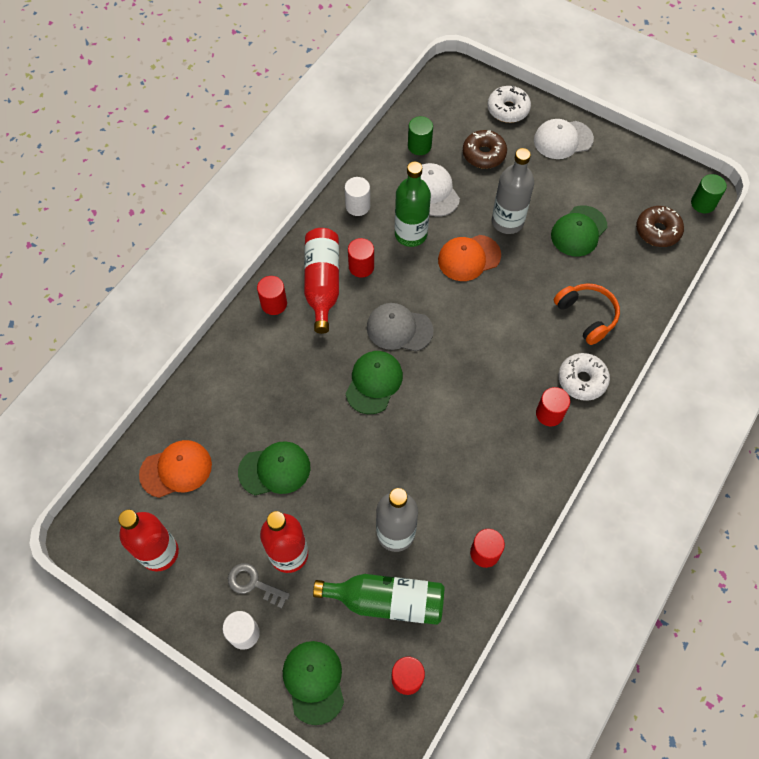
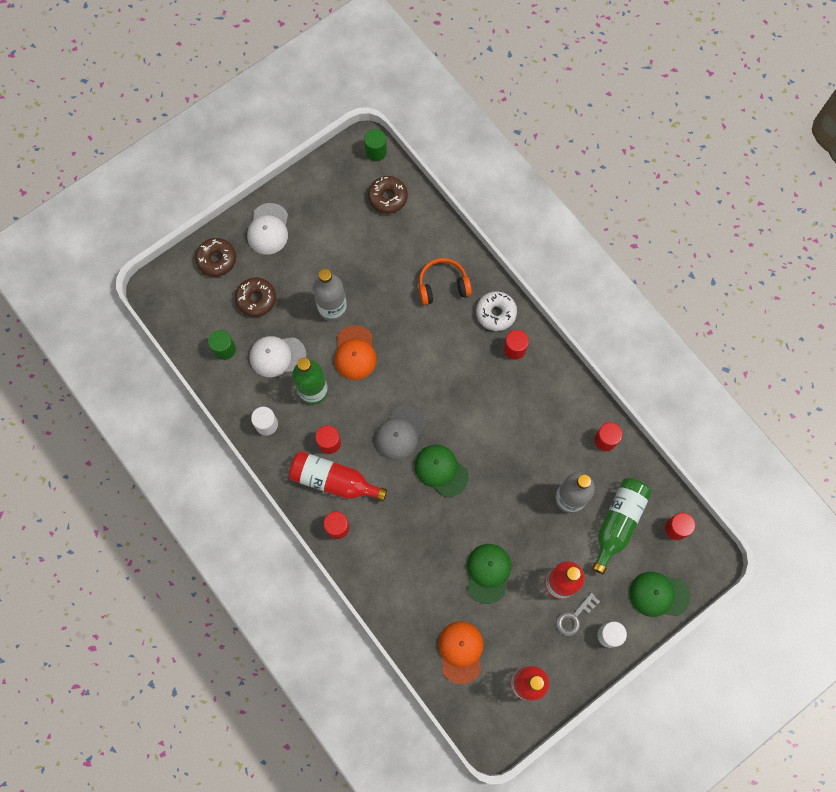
camera: 70 degrees left, 10 degrees up
(508, 109) = (217, 260): white donut -> brown donut
(579, 231) = (364, 257): green cap -> none

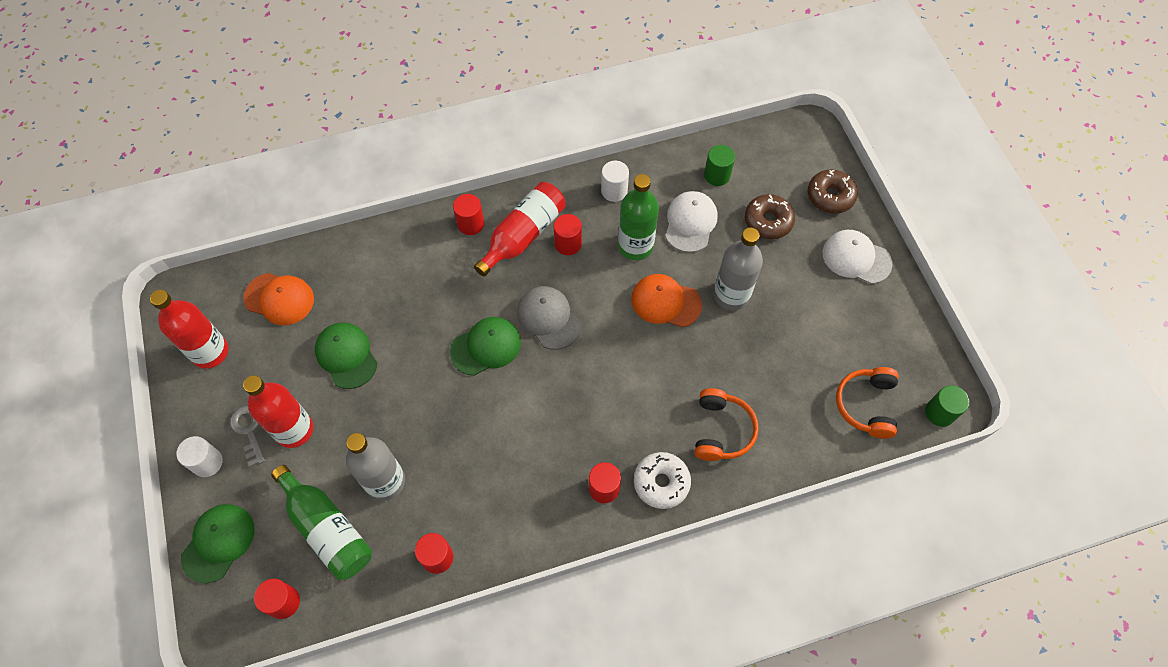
camera: 110 degrees right, 10 degrees down
(387, 197) = (866, 405): brown donut -> orange headphones
(488, 573) = (346, 356): green cap -> green cap turned 150 degrees counterclockwise

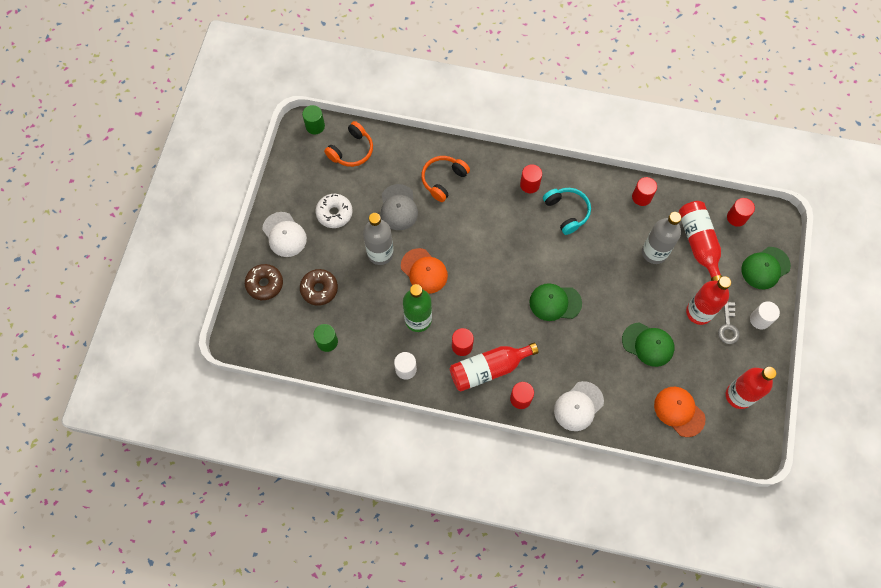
camera: 150 degrees left, 5 degrees up
(327, 529) = (698, 243): green bottle -> red bottle
(346, 356) = (648, 344): green cap -> green cap turned 60 degrees counterclockwise
(532, 475) = (566, 212): none -> turquoise headphones
(548, 318) = (505, 300): grey cap -> grey cap (398, 207)
(661, 482) = (496, 171): white donut -> white donut (334, 213)
(690, 223) = (370, 316): white cap -> white cap (578, 406)

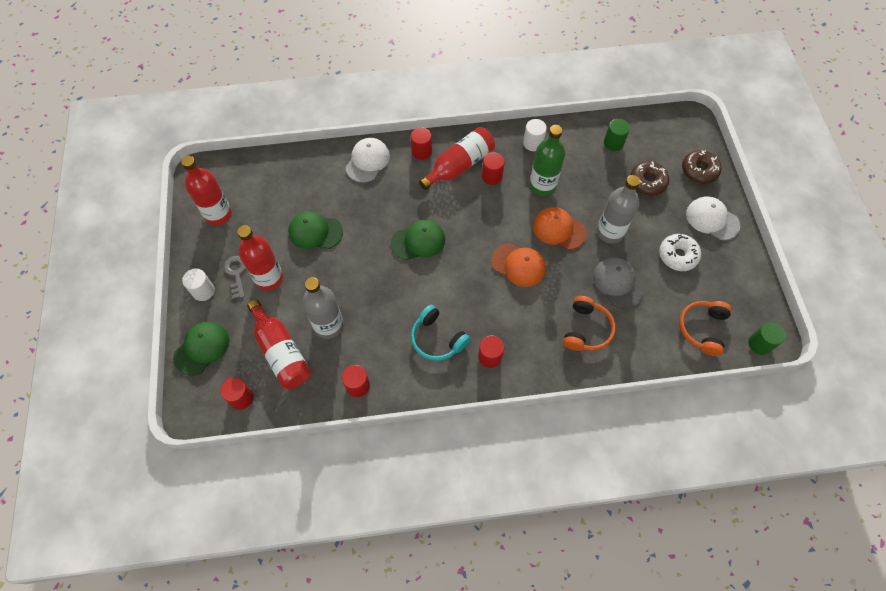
camera: 160 degrees right, 5 degrees down
(679, 411) = (273, 184): orange cap -> orange cap (518, 265)

